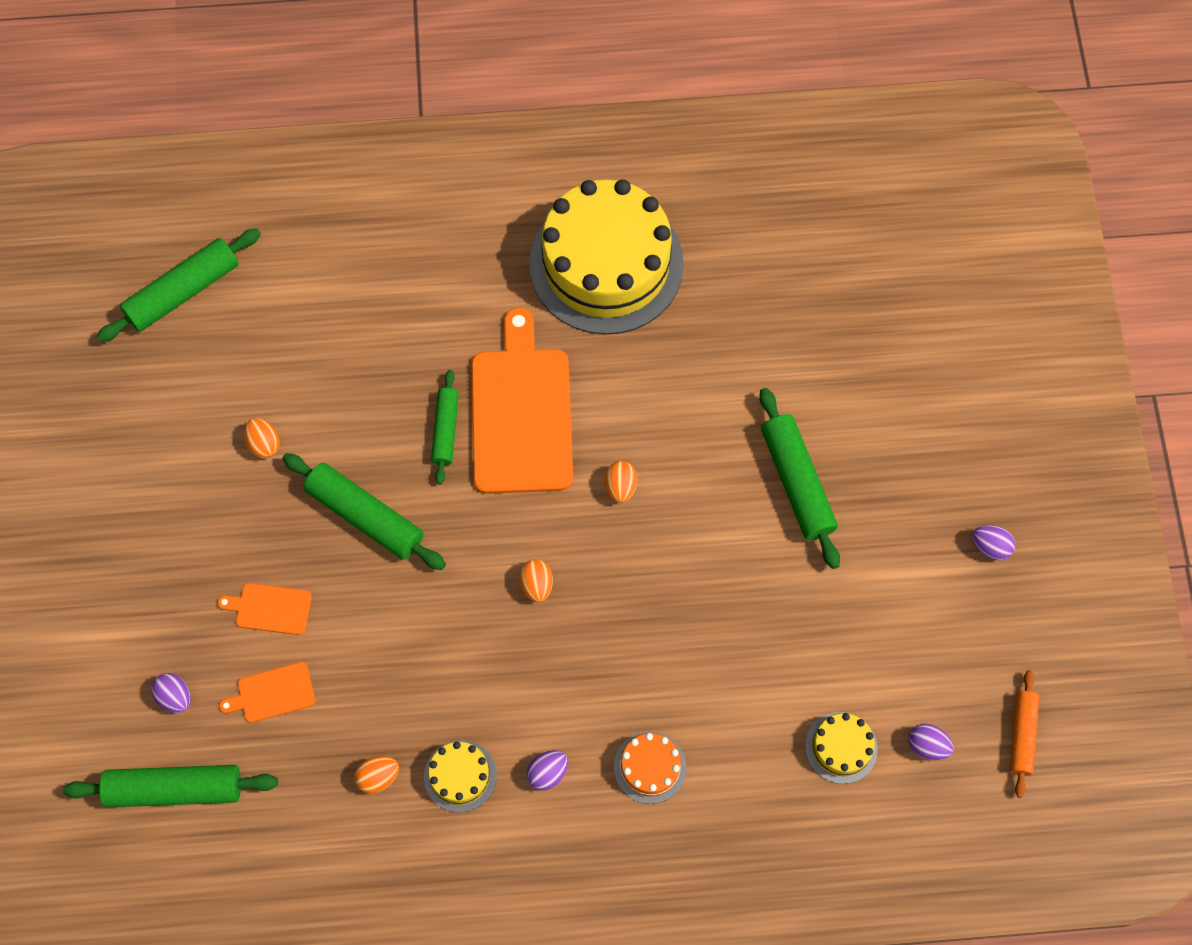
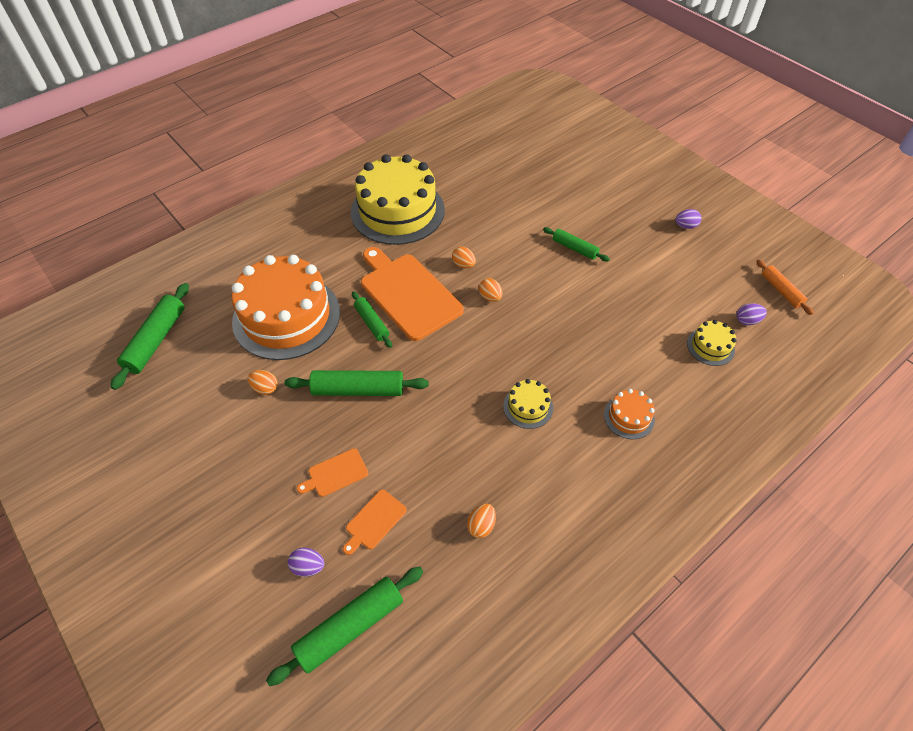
camera: 35 degrees left, 15 degrees down
(351, 353) = (286, 316): none -> orange cake
(460, 776) = (530, 491): yellow cake -> yellow cake (528, 407)
(536, 585) = (486, 366): orange egg -> orange egg (463, 265)
(547, 773) = (578, 456): purple egg -> none
(797, 482) = (574, 248): green rolling pin -> green rolling pin, size x0.62

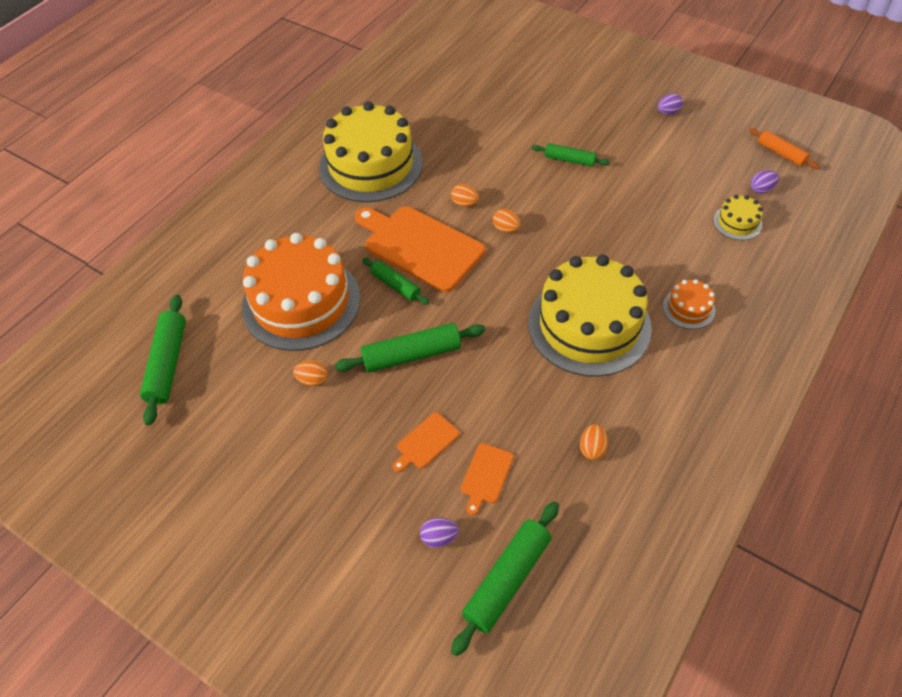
camera: 15 degrees left, 0 degrees up
(528, 407) = (589, 325): yellow cake -> yellow cake, size x2.36

